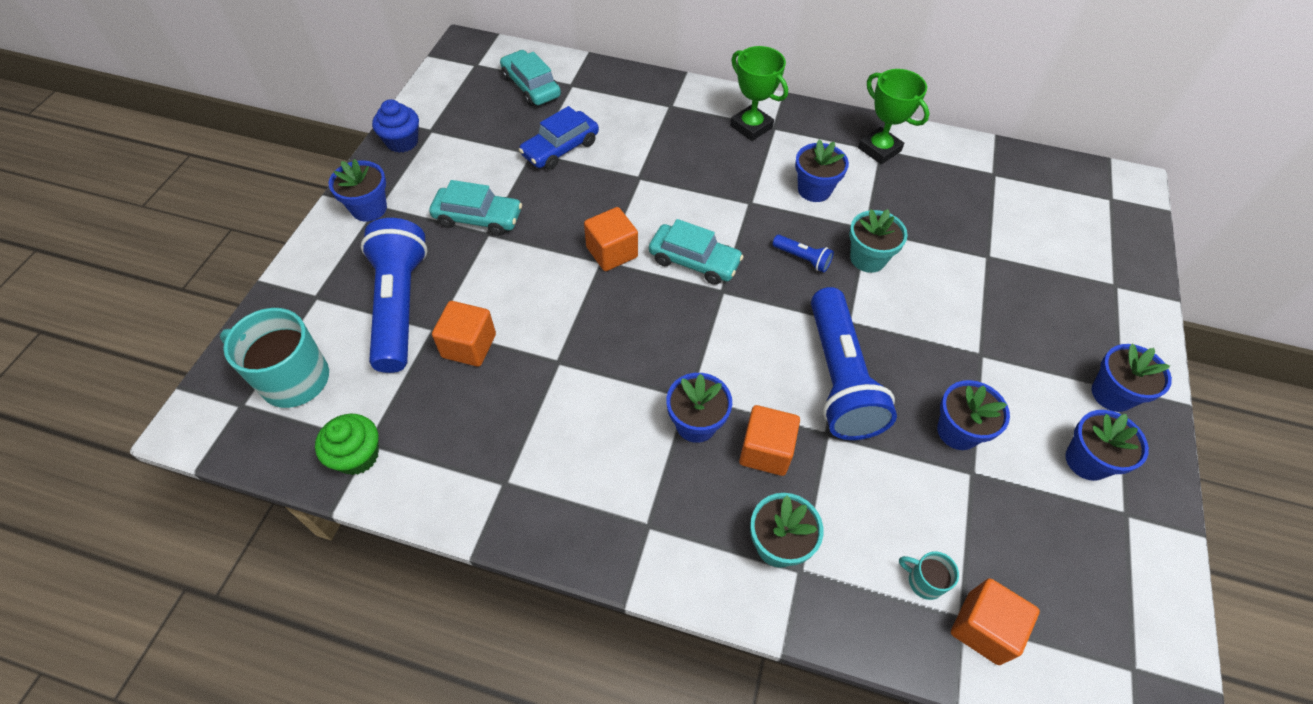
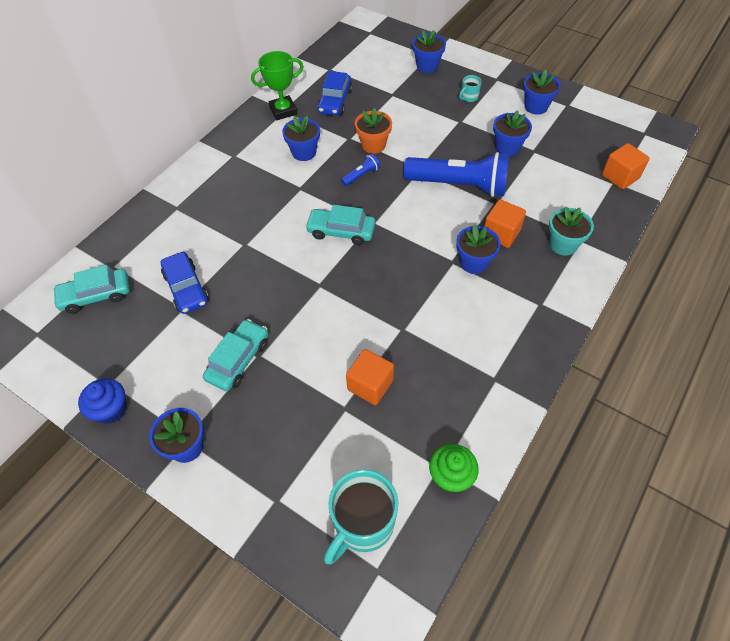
camera: 70 degrees left, 0 degrees up
(400, 306) = (312, 431): blue flashlight -> none
(612, 252) = (313, 277): orange cube -> none
(694, 261) = (341, 231): turquoise car -> turquoise car turned 120 degrees counterclockwise
(751, 127) = (226, 167): green trophy -> none
(868, 258) = (373, 145): turquoise flower pot -> orange flower pot
(924, 581) = (593, 190): turquoise mug -> turquoise mug (469, 97)
(931, 196) = (335, 101): none -> blue car
(1112, 394) = (499, 83): blue flower pot -> blue flower pot (427, 66)

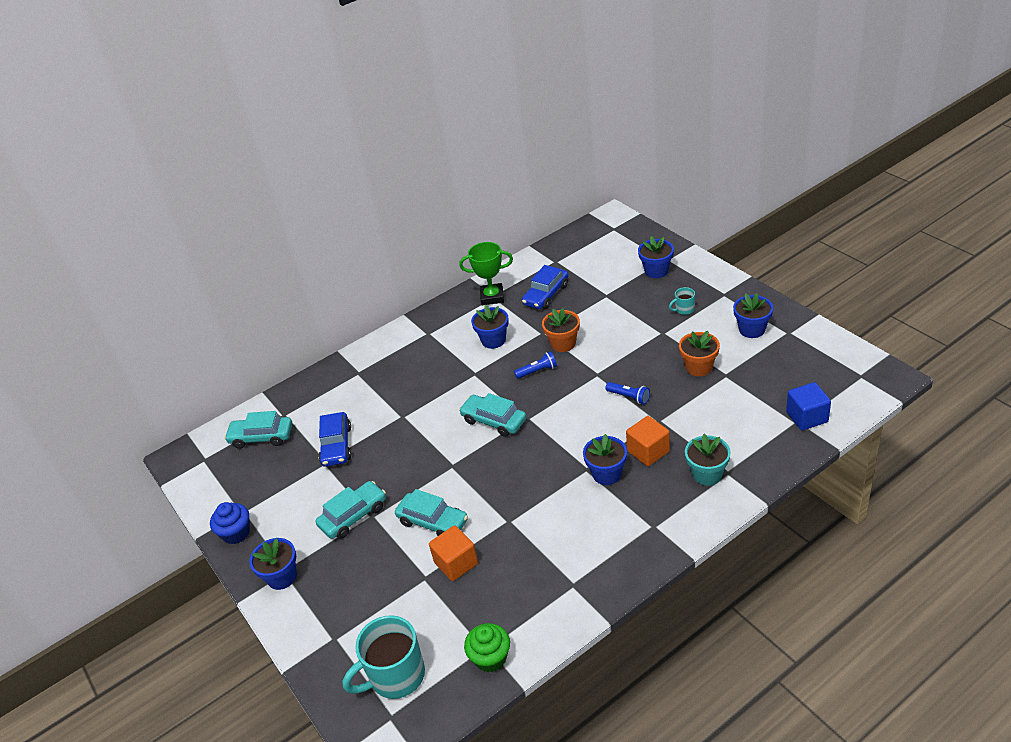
camera: 25 degrees right, 15 degrees down
(326, 347) = (433, 522): none -> turquoise car
(459, 185) = (629, 397): blue flashlight -> blue flashlight, size x0.42
(507, 147) = (699, 367): blue flower pot -> orange flower pot
(620, 177) = (807, 417): orange cube -> blue cube

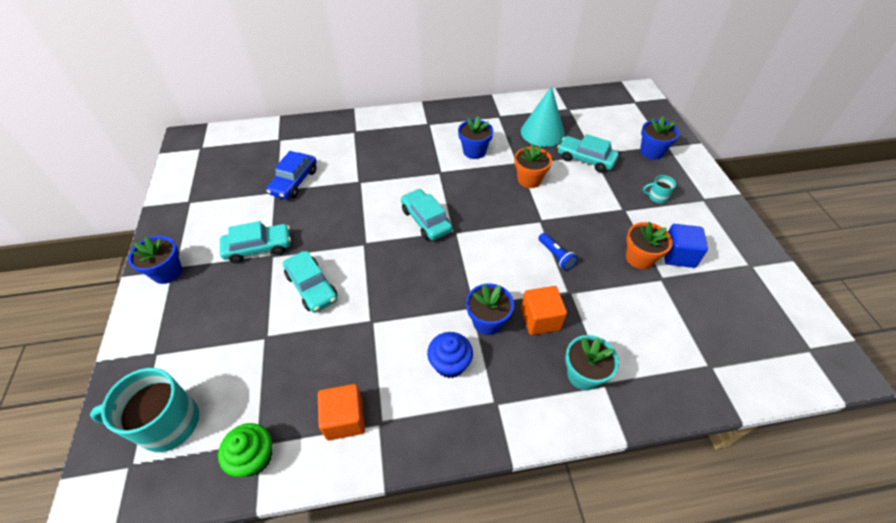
camera: 20 degrees right, 10 degrees up
(236, 533) = (170, 217): blue cupcake -> blue cupcake (450, 364)
(261, 437) = (250, 149): turquoise car -> turquoise car (585, 159)
(456, 563) = (300, 338): orange cube -> orange cube (344, 419)
(492, 297) = (498, 116): green trophy -> none
(537, 371) = (491, 194): blue flashlight -> none
(546, 294) = (542, 132): blue car -> turquoise cone
(752, 329) = (713, 245): blue flower pot -> none
(807, 417) = (724, 366): blue cube -> blue cube (678, 255)

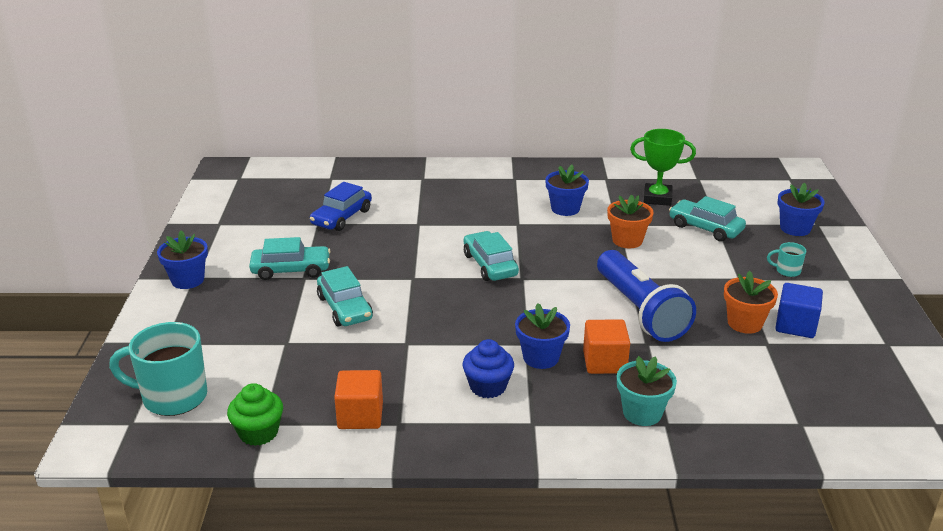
camera: 10 degrees right, 20 degrees down
(542, 132) = (657, 198): turquoise cone -> green trophy
(555, 256) = (640, 311): blue flashlight -> blue flashlight, size x2.39

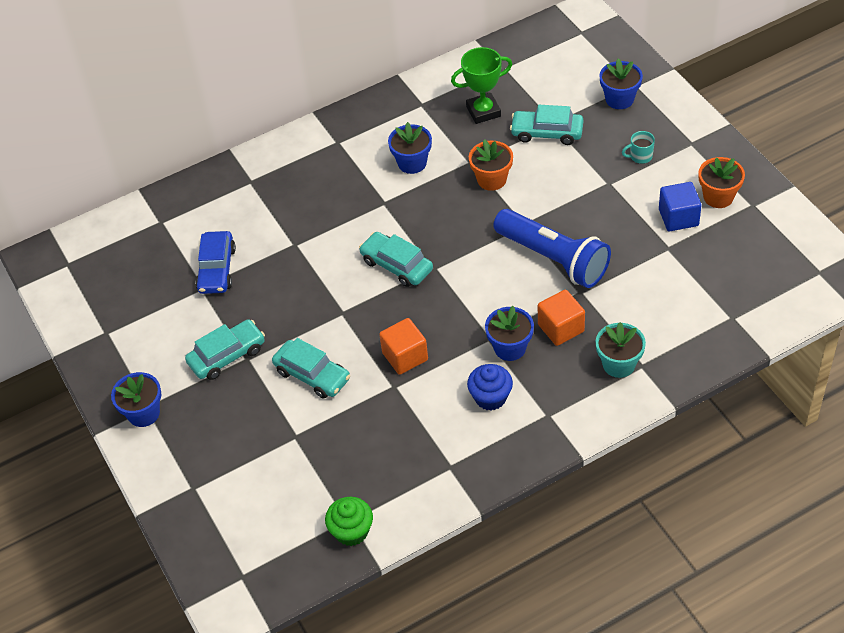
camera: 25 degrees left, 20 degrees up
(173, 397) = (252, 536): turquoise mug -> none
(360, 416) = (416, 475): orange cube -> orange cube (405, 356)
(745, 323) = (640, 233): orange flower pot -> orange flower pot (718, 197)

